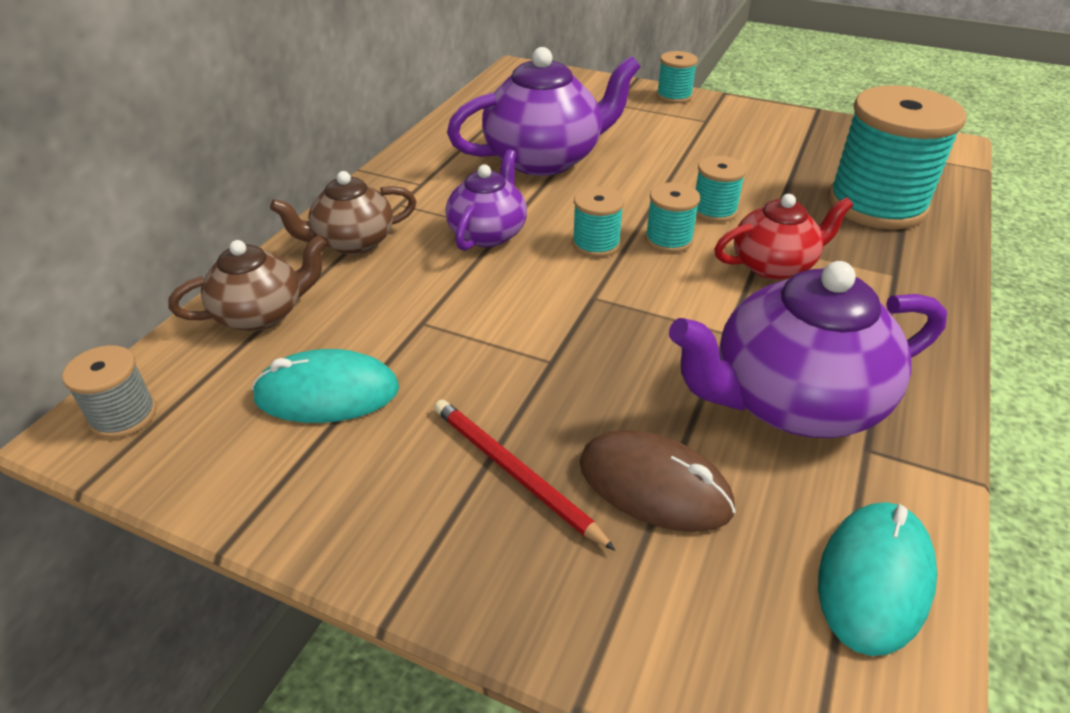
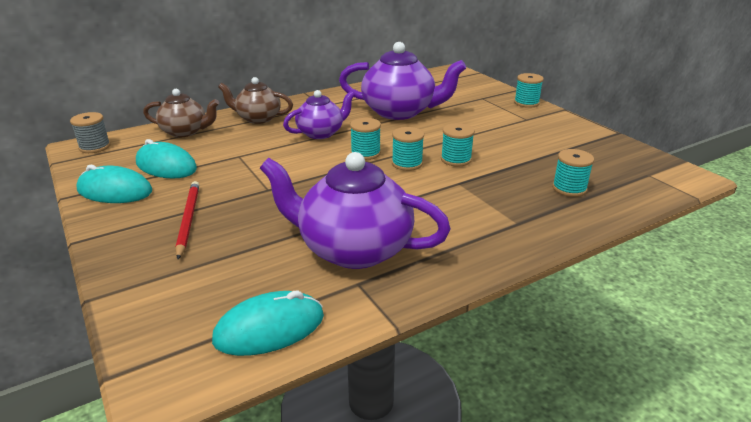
camera: 35 degrees right, 10 degrees down
(306, 484) = (115, 191): none -> turquoise mouse
(654, 486) = (234, 249): brown mouse -> none
(774, 265) = (447, 193): red teapot -> none
(876, 204) = (569, 188): turquoise spool -> turquoise spool, size x0.47

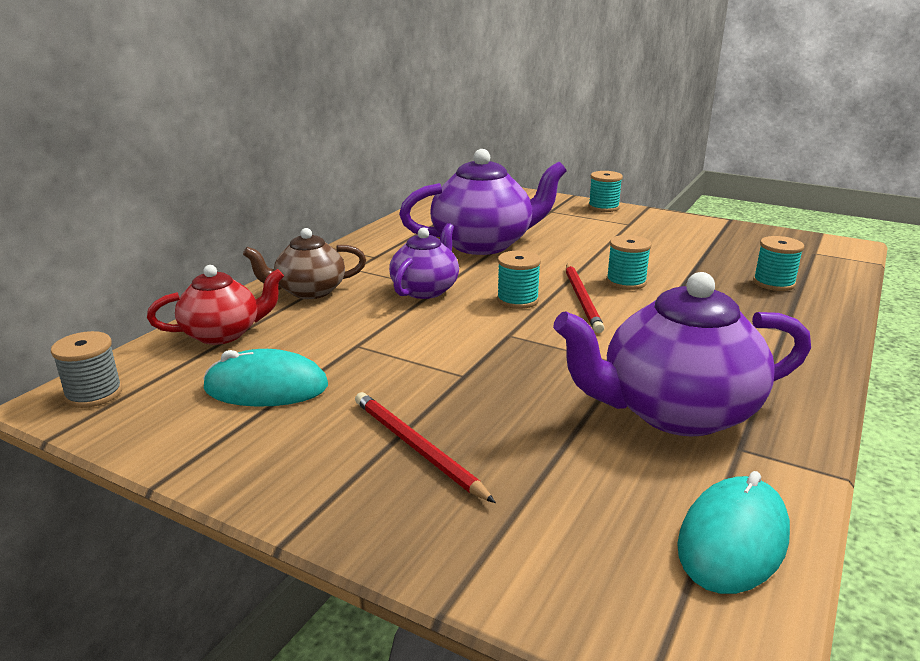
camera: 30 degrees left, 5 degrees down
(115, 191) = (235, 446): turquoise mouse -> none
(185, 132) = (223, 334): brown teapot -> red teapot
(407, 163) = (582, 299): turquoise spool -> red pencil

